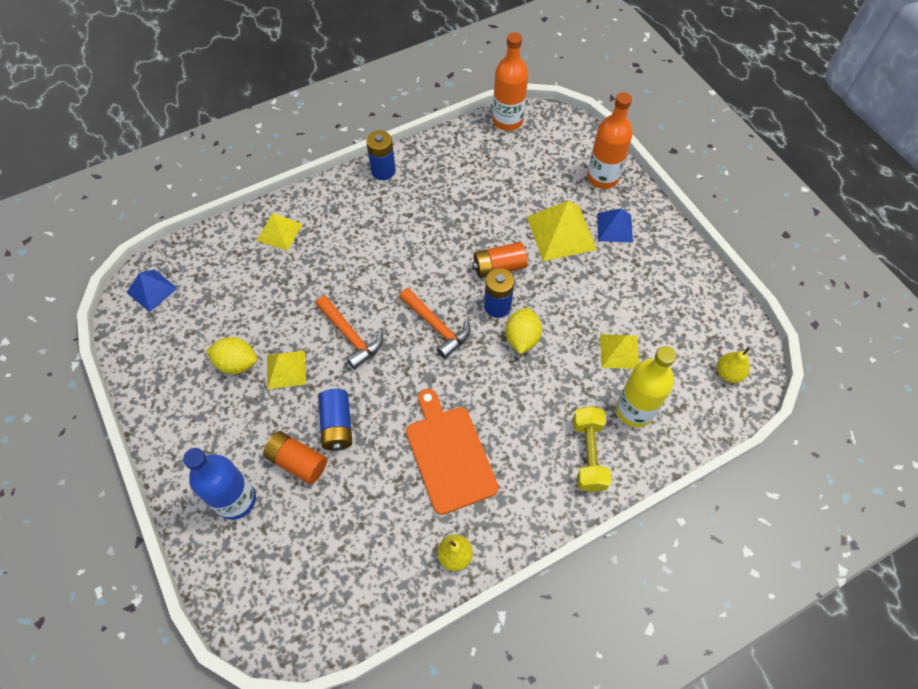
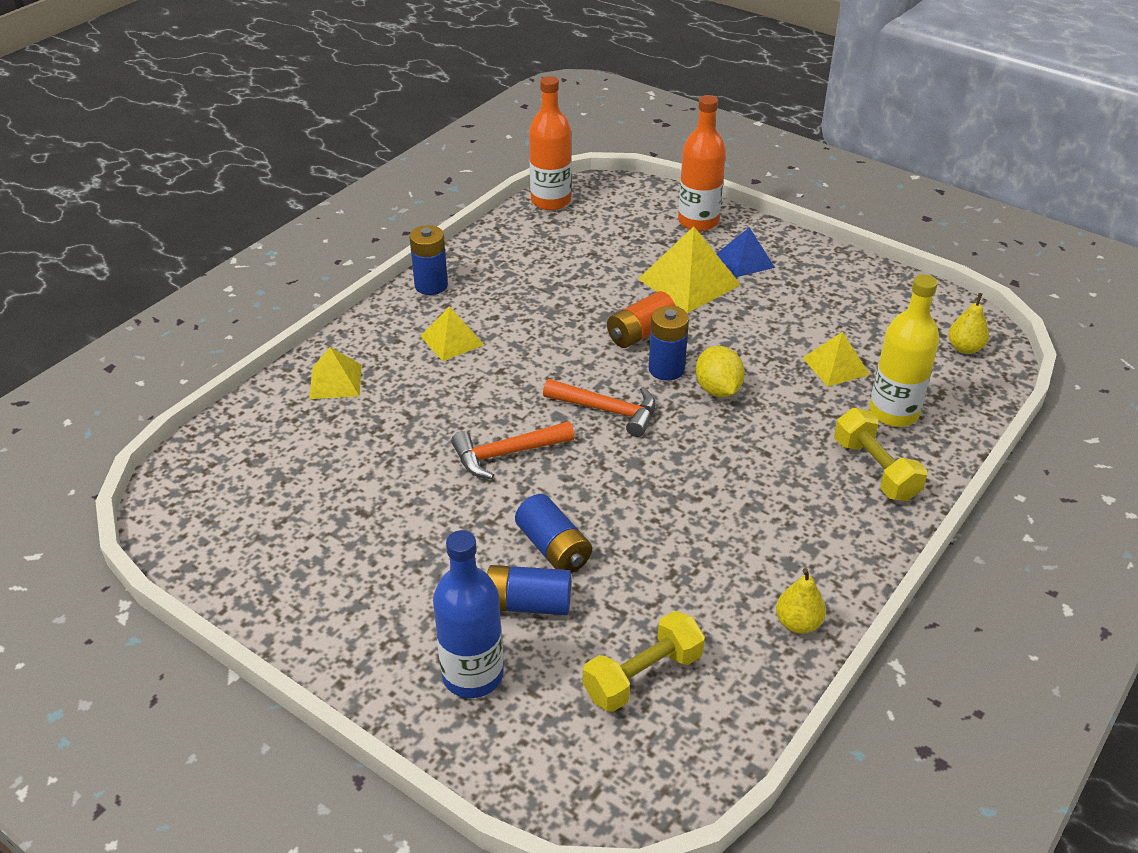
camera: 25 degrees left, 20 degrees down
(152, 290) = (192, 494): blue pyramid -> none
(237, 363) = (371, 531): yellow lemon -> none
(286, 369) = (444, 515): yellow pyramid -> yellow pyramid (452, 340)
(297, 461) = (528, 604): orange battery -> blue battery
(334, 549) = (643, 676): none -> yellow dumbbell
(351, 336) = (506, 454): orange hammer -> orange hammer turned 135 degrees clockwise
(449, 454) = (716, 527): orange cutting board -> none

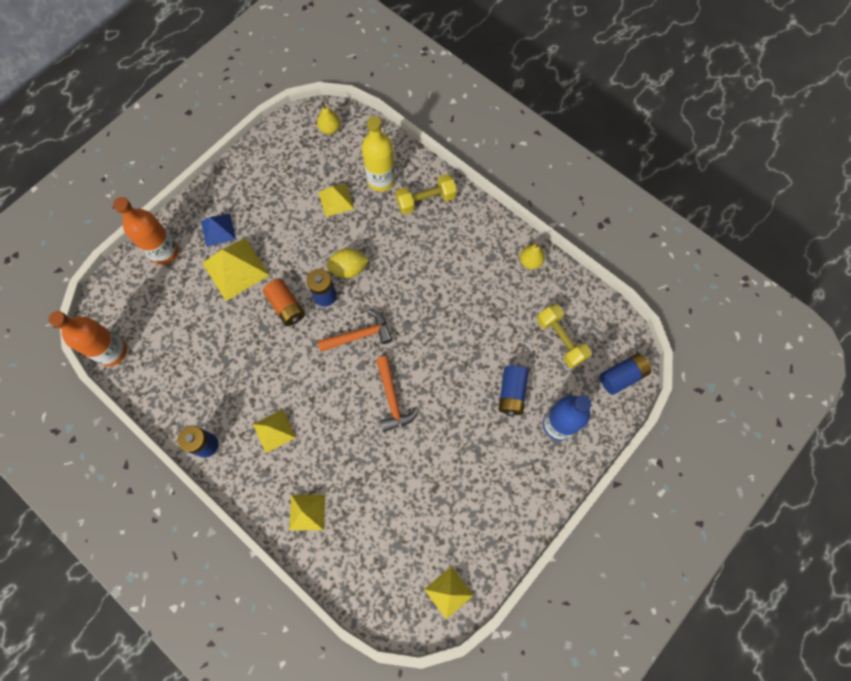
camera: 85 degrees left, 30 degrees up
(199, 537) = (448, 592): none -> yellow pyramid
(553, 548) = (472, 377): blue battery -> blue battery (622, 376)
(608, 410) = (360, 335): orange hammer -> orange hammer turned 45 degrees clockwise

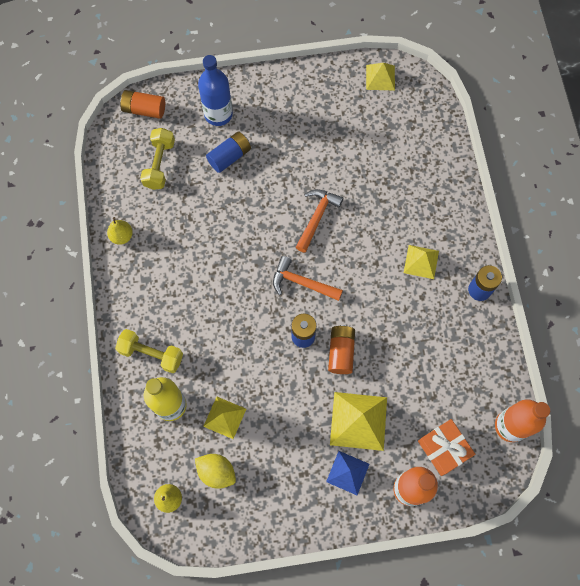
camera: 140 degrees left, 0 degrees up
(156, 297) = (443, 448): none -> orange gift
(307, 512) = (437, 189): yellow pyramid -> none
(348, 269) = (266, 344): yellow lemon -> yellow lemon (216, 472)
(622, 376) = (144, 109): blue battery -> orange battery

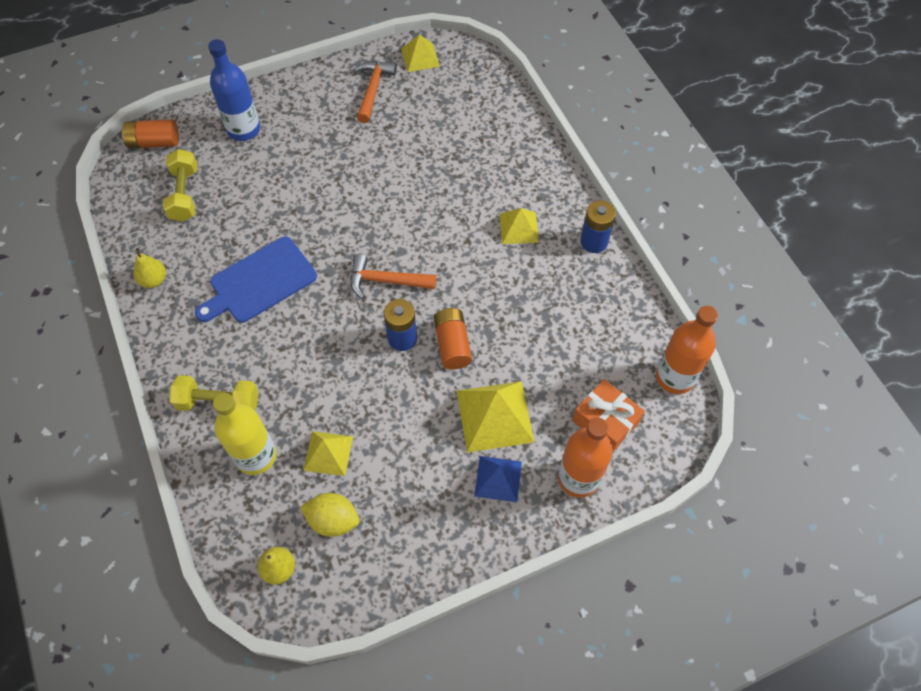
camera: 15 degrees left, 10 degrees down
(203, 258) = (259, 282): none -> blue cutting board
(229, 157) = (267, 169): blue battery -> none
(317, 217) = (385, 209): orange hammer -> orange hammer (373, 89)

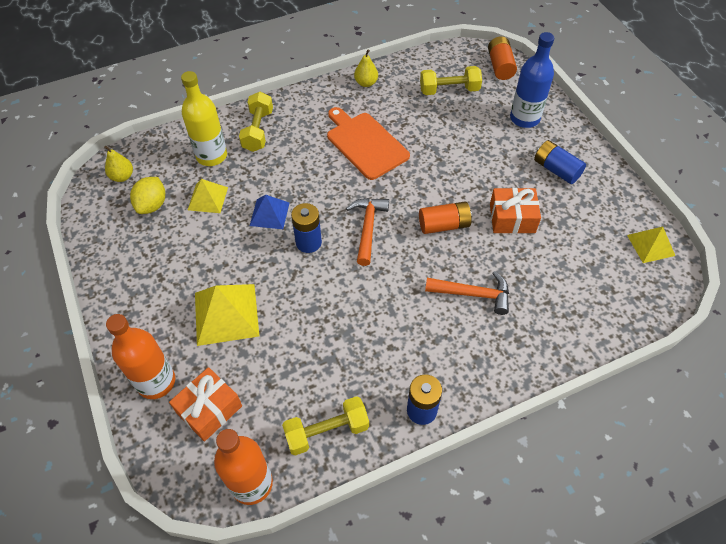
camera: 90 degrees right, 5 degrees down
(259, 282) = (365, 143): blue cutting board -> orange cutting board
(321, 112) = (556, 169): none -> blue battery
(373, 89) = (594, 207): orange hammer -> orange hammer (473, 294)
(381, 155) = (512, 218): none -> orange gift
(452, 345) = (300, 280): orange battery -> orange battery (444, 225)
(498, 478) = (167, 316): blue pyramid -> blue pyramid (269, 214)
(518, 228) = (434, 336): yellow pyramid -> none
(620, 317) = (327, 431): none -> yellow dumbbell

